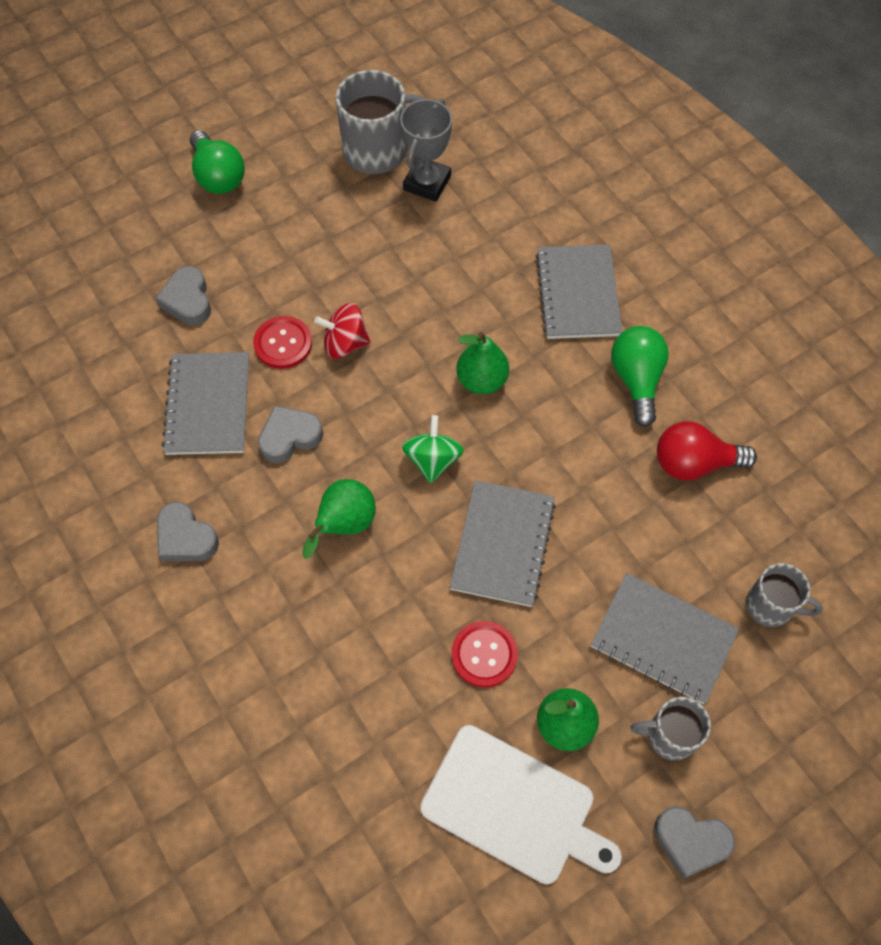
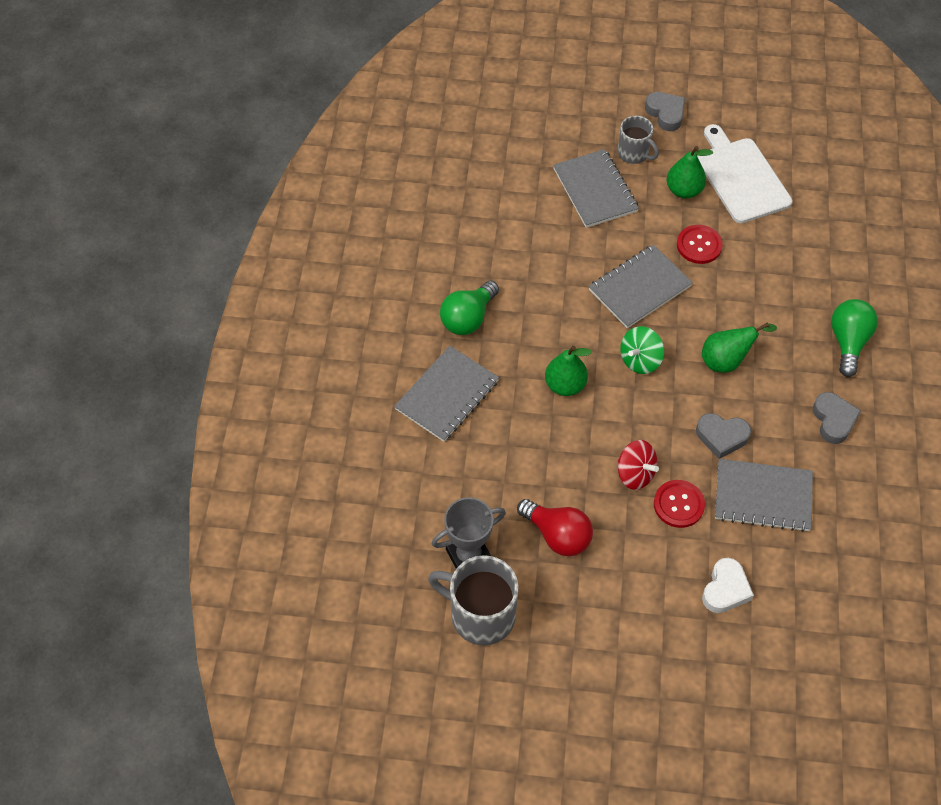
camera: 140 degrees left, 5 degrees down
(188, 300) = (725, 589): grey heart -> white heart
(208, 405) = (763, 497): grey notebook -> grey notebook turned 60 degrees clockwise
(218, 176) = (626, 688): green light bulb -> green light bulb (848, 342)
(694, 463) = (485, 253): red light bulb -> red light bulb (557, 535)
(771, 606) = (522, 167): grey mug -> none

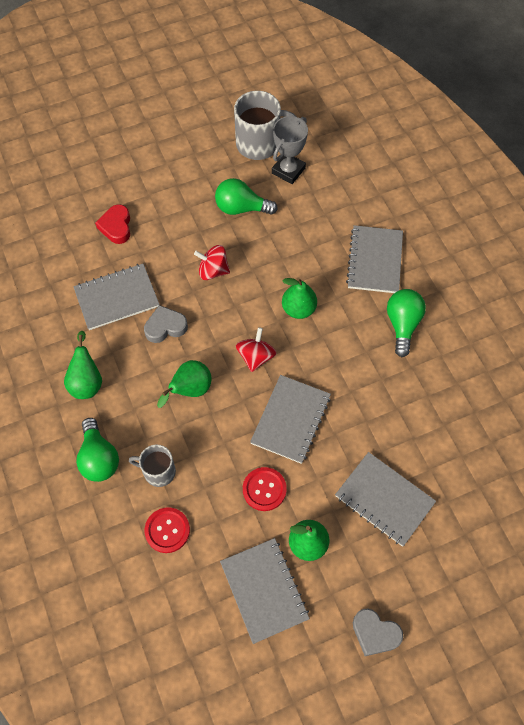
camera: 150 degrees right, 5 degrees up
(557, 535) = (241, 208): red light bulb -> green light bulb
(634, 153) = (375, 563): grey mug -> grey mug (158, 471)
(640, 360) = (256, 357): green spinning top -> red spinning top
(678, 504) = (172, 264): red button -> red button (167, 530)
(725, 589) = (116, 227): white heart -> red heart
(741, 177) = (264, 590): white cutting board -> grey notebook
(833, 420) = (87, 382): grey heart -> green pear

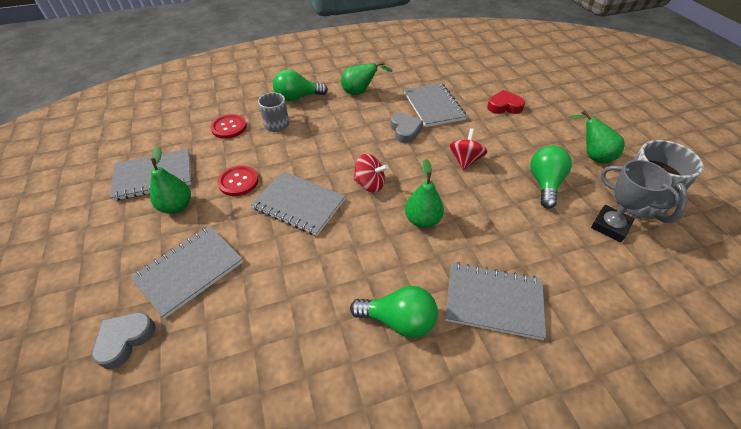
camera: 95 degrees right, 15 degrees down
(190, 390) = (343, 142): green pear -> green pear (592, 155)
(375, 633) = (70, 247): grey heart -> grey heart (125, 340)

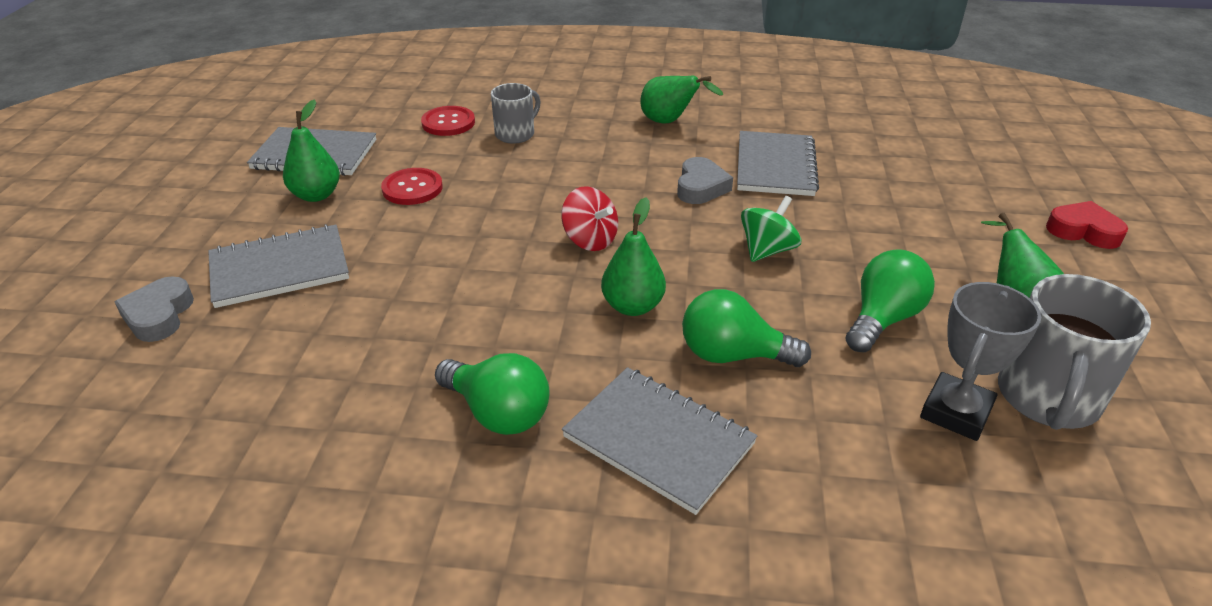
camera: 25 degrees right, 10 degrees down
(125, 340) = (159, 315): grey heart -> grey heart turned 60 degrees counterclockwise
(297, 97) = (570, 108): green light bulb -> green light bulb (733, 355)
(299, 204) = (471, 236): grey notebook -> none
(465, 160) = (767, 250): red spinning top -> green spinning top
(504, 106) = (902, 195): red heart -> red heart (1083, 231)
(610, 226) = (956, 412): grey trophy -> grey trophy turned 60 degrees clockwise

